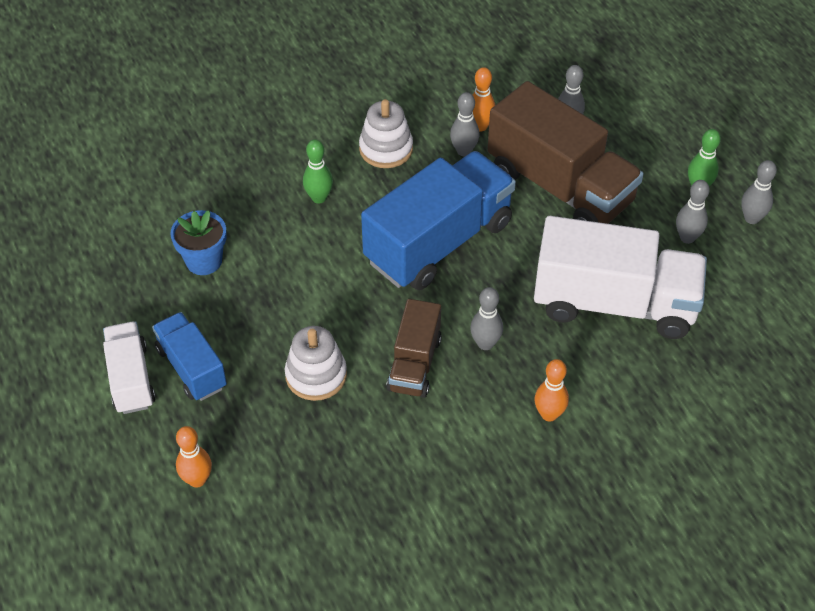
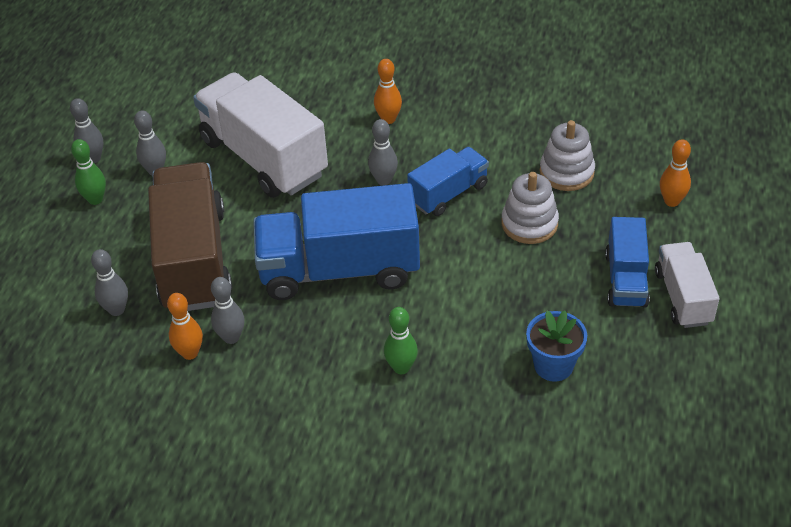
camera: 140 degrees left, 5 degrees down
(131, 379) = (683, 297): white truck -> white truck turned 150 degrees clockwise
(386, 149) = (295, 381): white stacking toy -> white stacking toy (566, 172)
(414, 364) = (448, 194): brown truck -> blue truck

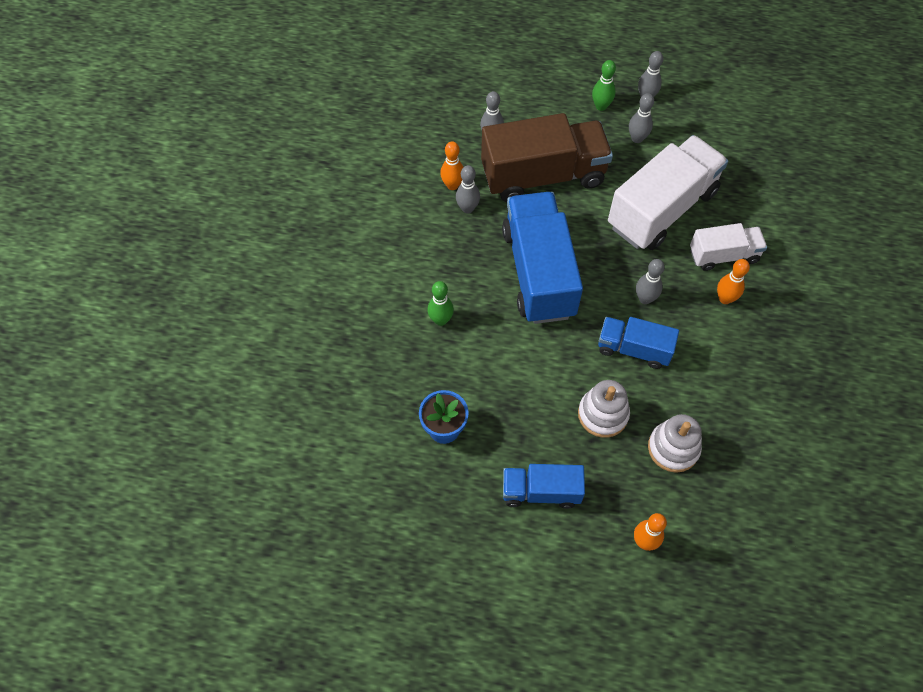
camera: 85 degrees right, 15 degrees up
(448, 194) = (633, 349): blue truck -> blue truck turned 150 degrees clockwise
(683, 297) = (522, 539): white truck -> white truck (723, 255)

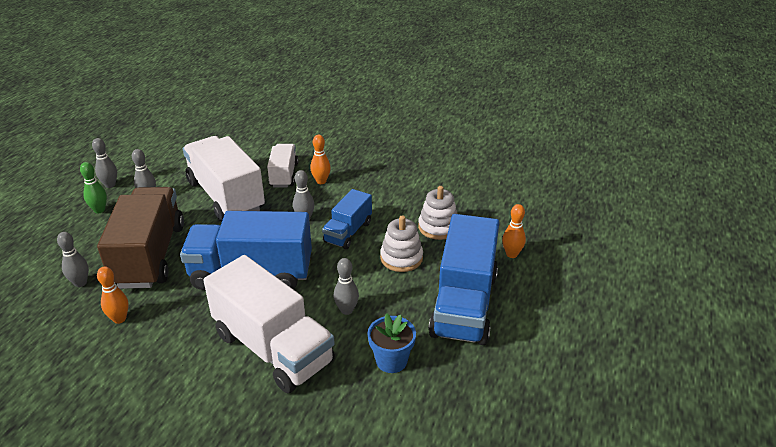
camera: 80 degrees left, 25 degrees down
(441, 320) = (273, 348): green bowling pin -> white truck
(467, 208) = (154, 311): grey bowling pin -> grey bowling pin (346, 310)
(541, 491) = (464, 304): blue truck -> blue truck, size x1.84

